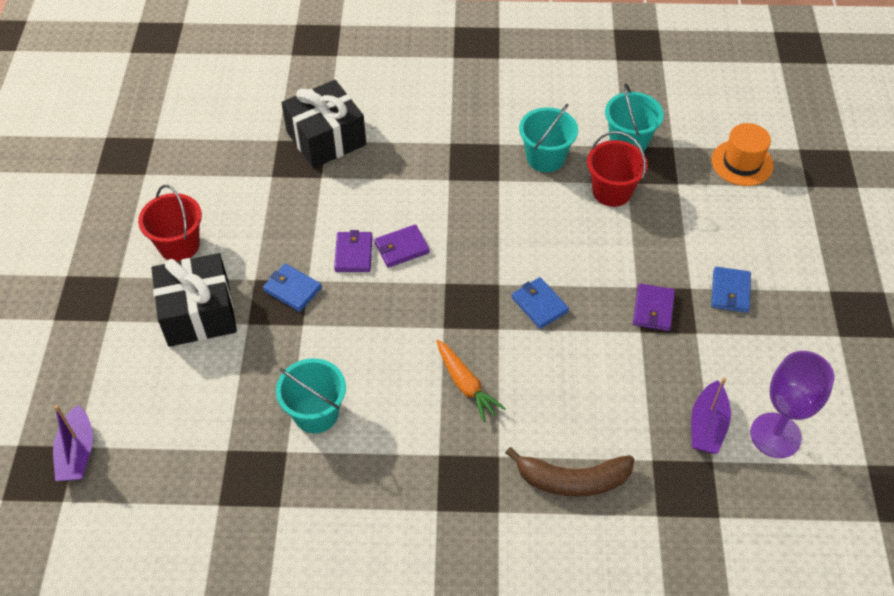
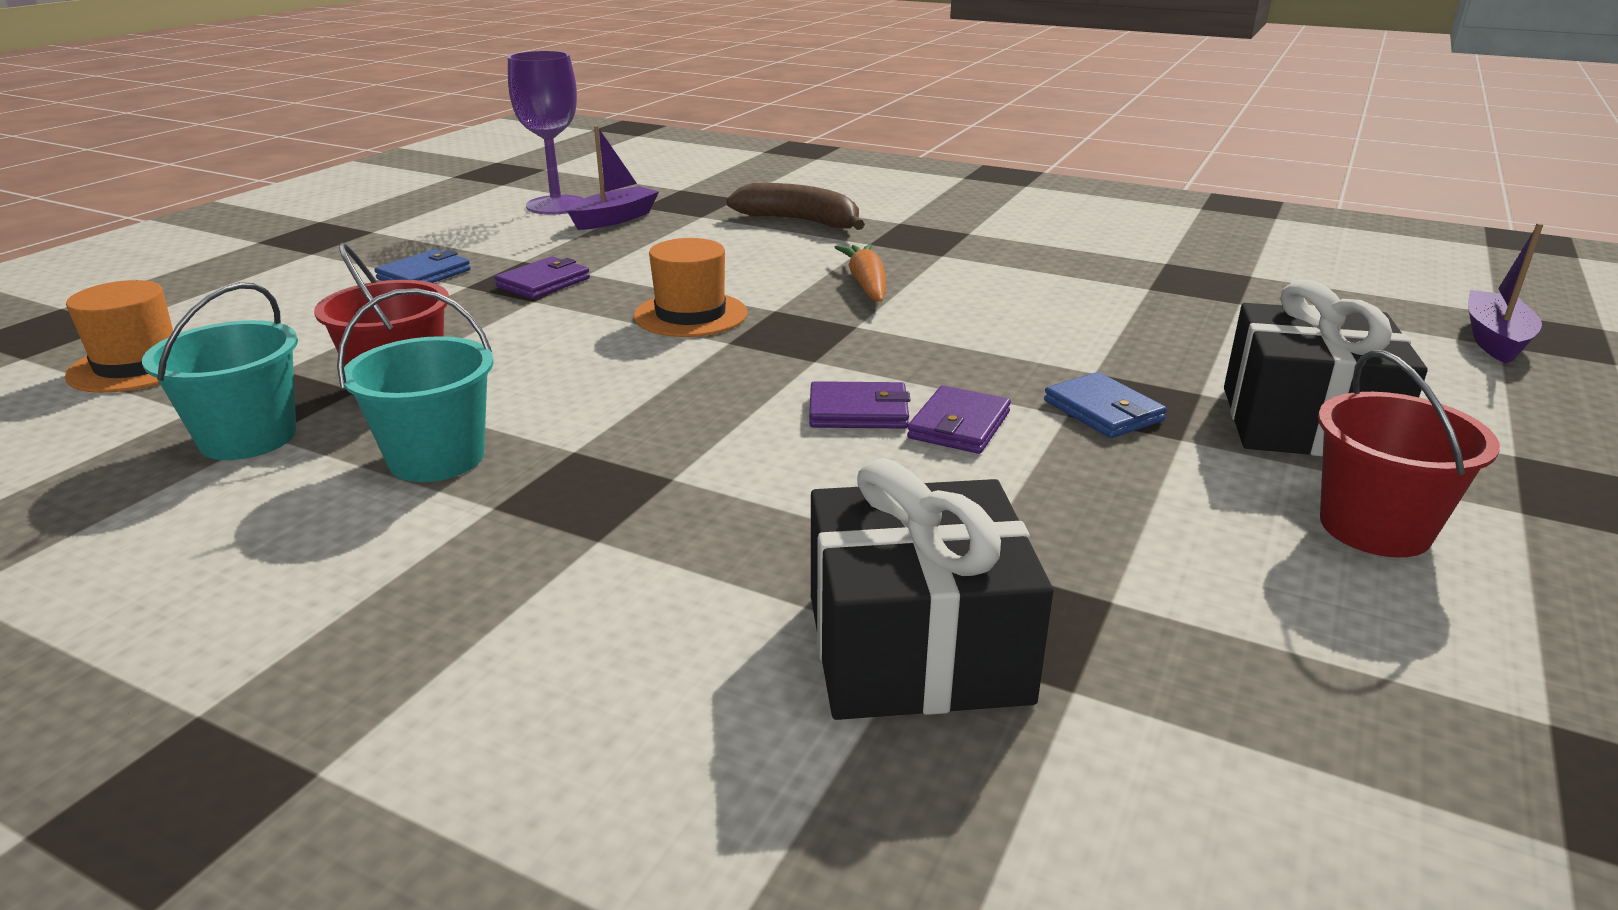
camera: 155 degrees left, 25 degrees down
(316, 413) = (1097, 303): turquoise bucket -> none
(539, 304) = (690, 315): blue wallet -> orange hat

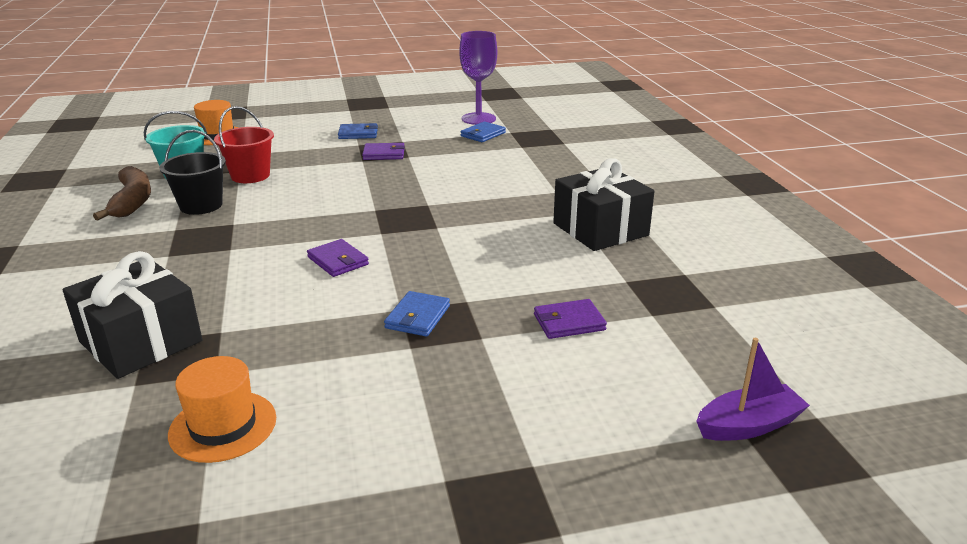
camera: 50 degrees right, 0 degrees up
(436, 458) = (201, 205): turquoise bucket -> black bucket
(615, 219) = (483, 134): purple boat -> blue wallet
(690, 315) = (393, 191): orange hat -> orange hat (223, 426)
(801, 222) = (557, 167): brown banana -> brown banana (132, 202)
(866, 284) = (496, 210): orange carrot -> none
(959, 425) = (352, 287): purple wallet -> purple wallet (569, 322)
(1305, 423) = (482, 380): black gift -> black gift (600, 229)
(1375, 527) = (365, 430): red bucket -> none

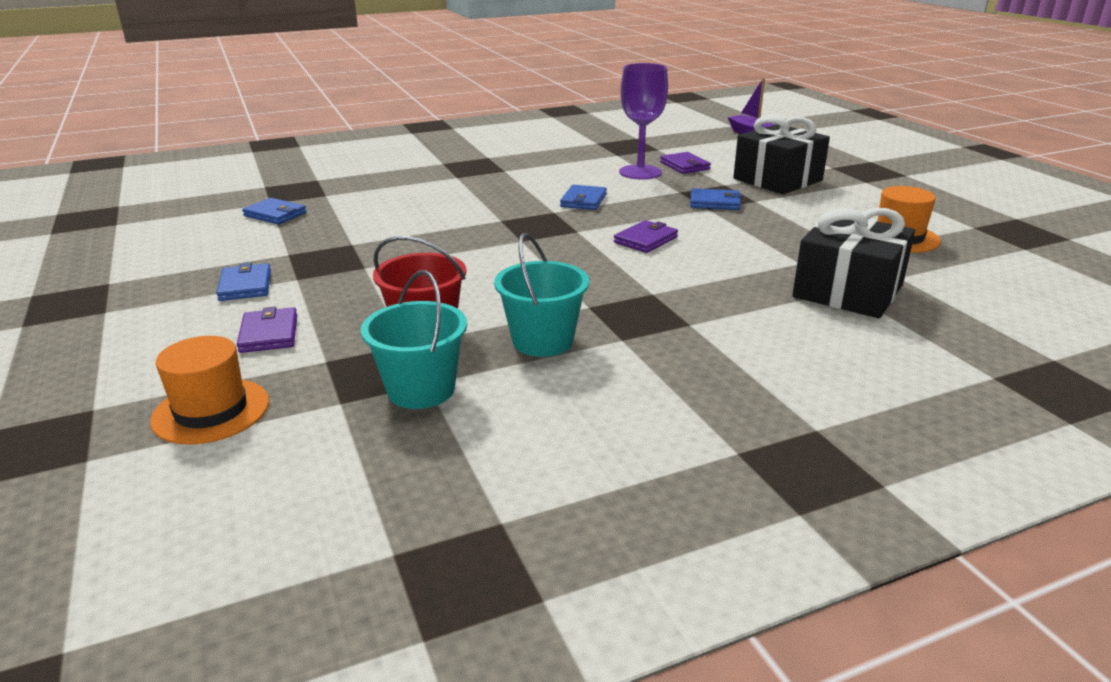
camera: 100 degrees left, 0 degrees up
(132, 202) = (547, 402): brown banana -> none
(201, 205) = (542, 341): black bucket -> turquoise bucket
(384, 154) = (341, 258): purple wallet -> purple wallet (269, 334)
(461, 243) = (583, 200): none -> blue wallet
(478, 119) = (206, 221): purple goblet -> purple goblet (640, 172)
(600, 229) = (534, 162): black gift -> black gift (777, 180)

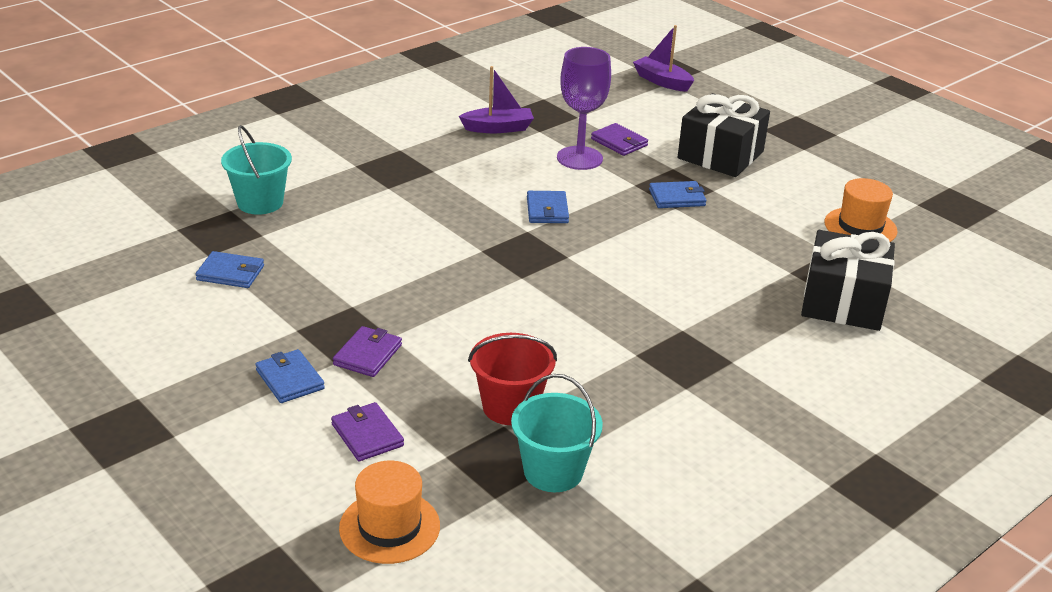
camera: 20 degrees left, 5 degrees up
(542, 341) = (620, 401): turquoise bucket -> turquoise bucket (260, 202)
(582, 151) = (498, 128): none -> purple boat
(646, 240) = (639, 260): purple wallet -> purple wallet (368, 355)

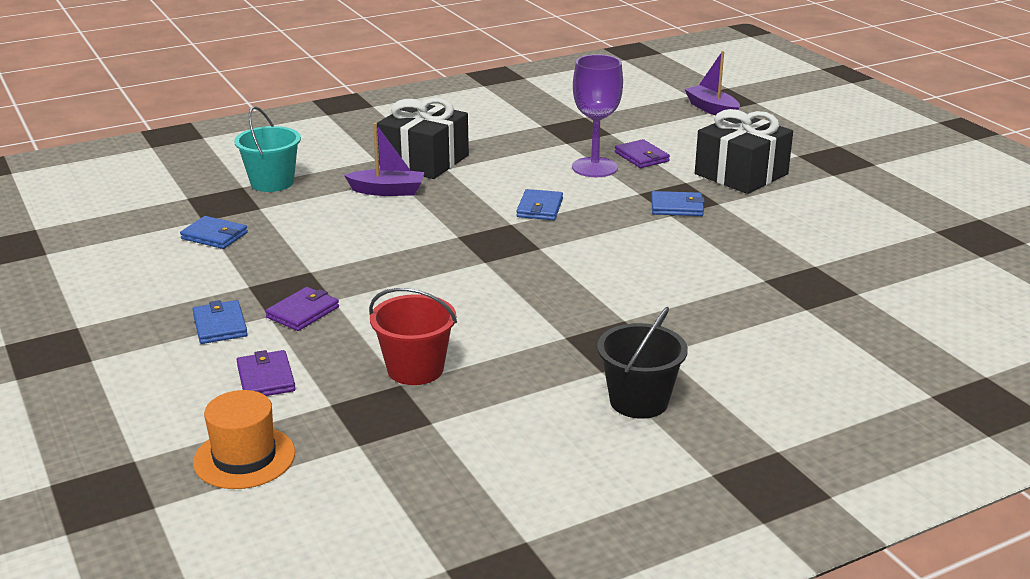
camera: 15 degrees right, 5 degrees down
(498, 128) = (527, 138): purple boat -> purple boat (387, 191)
(553, 471) = (428, 429): turquoise bucket -> none
(733, 416) = (639, 401): none -> black bucket
(843, 302) = (809, 311): black gift -> black gift (424, 161)
(860, 227) = (861, 246): orange hat -> none

